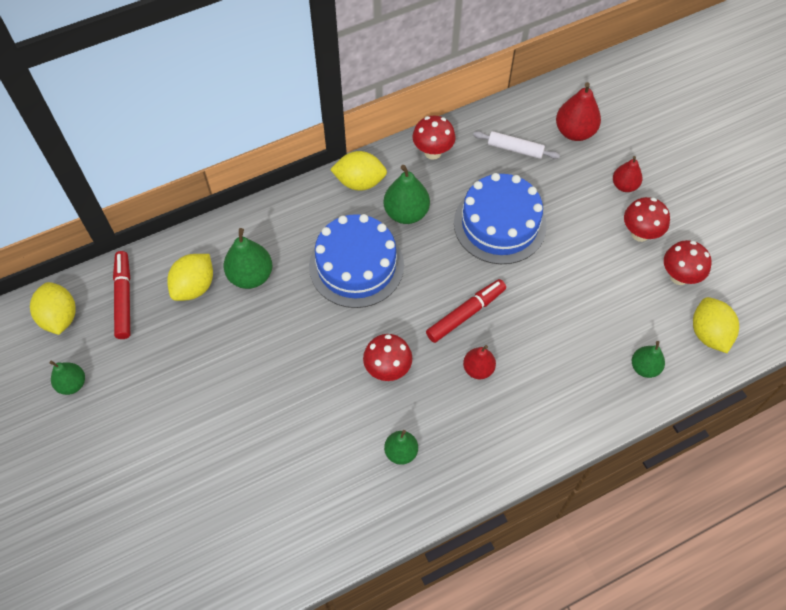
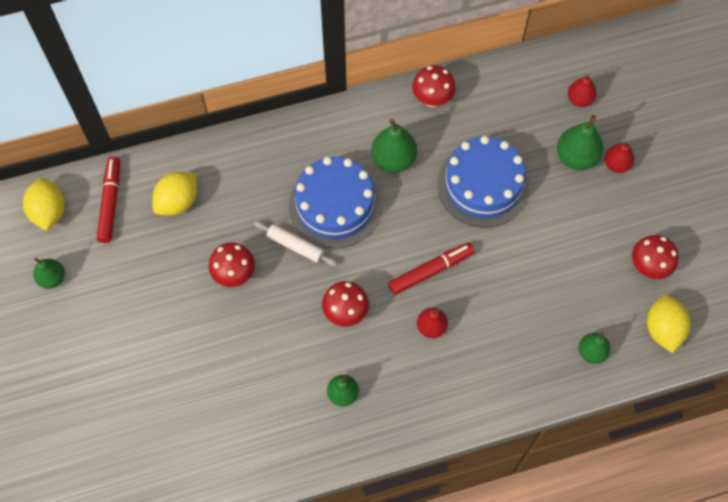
camera: 10 degrees right, 5 degrees up
(251, 276) = (233, 199): green pear -> green pear (576, 157)
(360, 182) = (354, 120): yellow lemon -> none
(515, 149) = (515, 109): white rolling pin -> white rolling pin (295, 246)
(574, 132) = (579, 99): red pear -> red pear, size x0.64
(640, 233) = (620, 217): red mushroom -> red mushroom (234, 275)

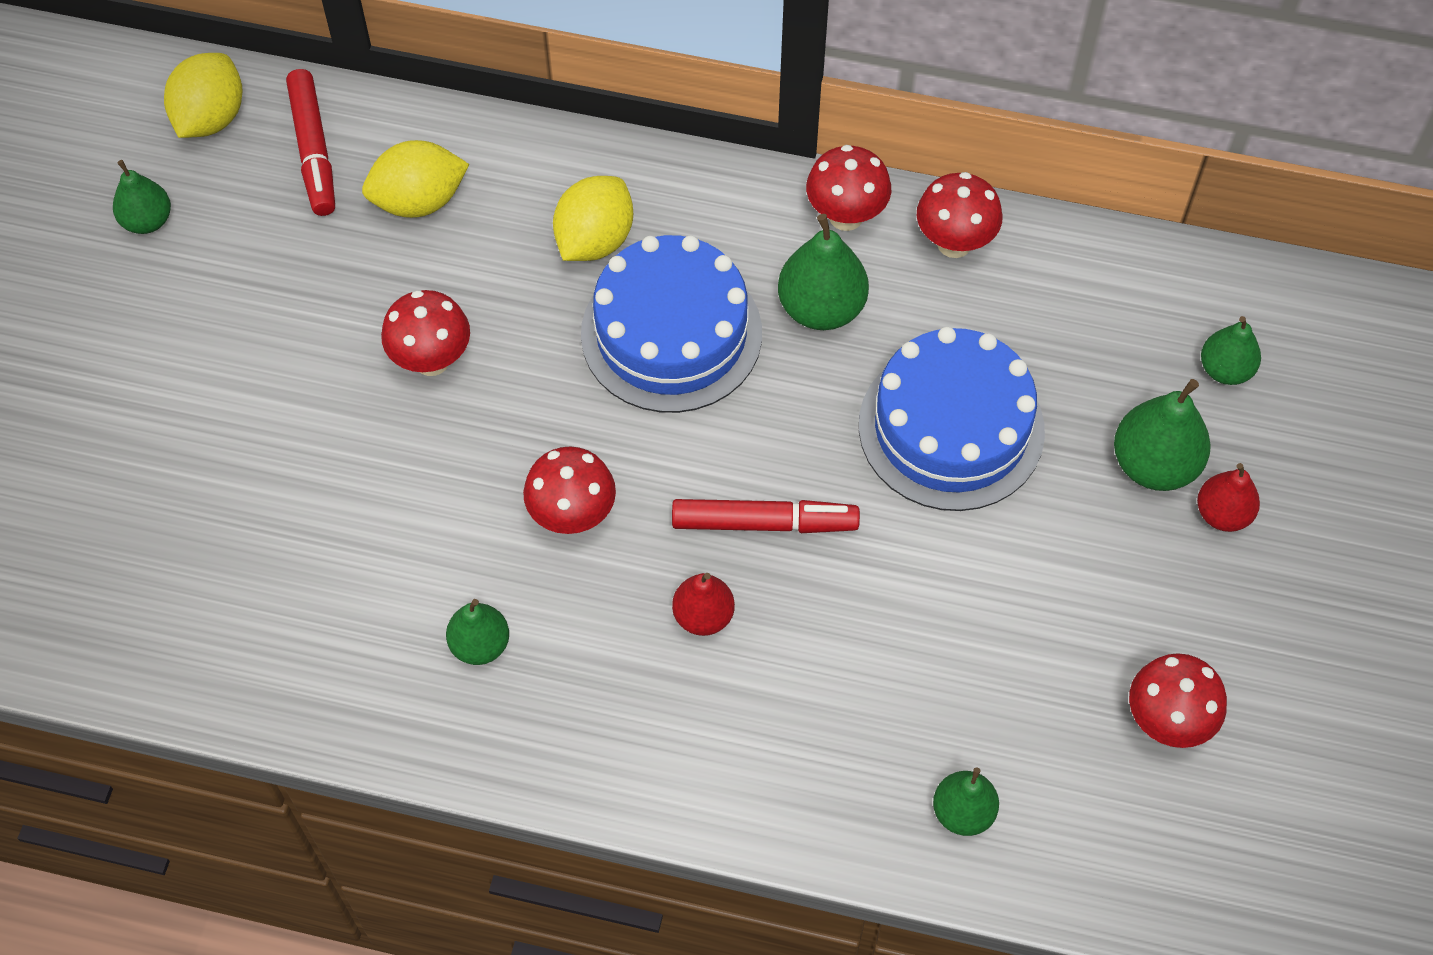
camera: 30 degrees right, 5 degrees down
(110, 202) = (313, 150): red marker -> red marker turned 135 degrees clockwise
(295, 246) = (562, 365): white rolling pin -> none
(377, 111) = (846, 216): none -> red mushroom
(579, 99) = (1225, 369): red pear -> green pear
(663, 329) = (1124, 845): yellow lemon -> yellow lemon (594, 240)

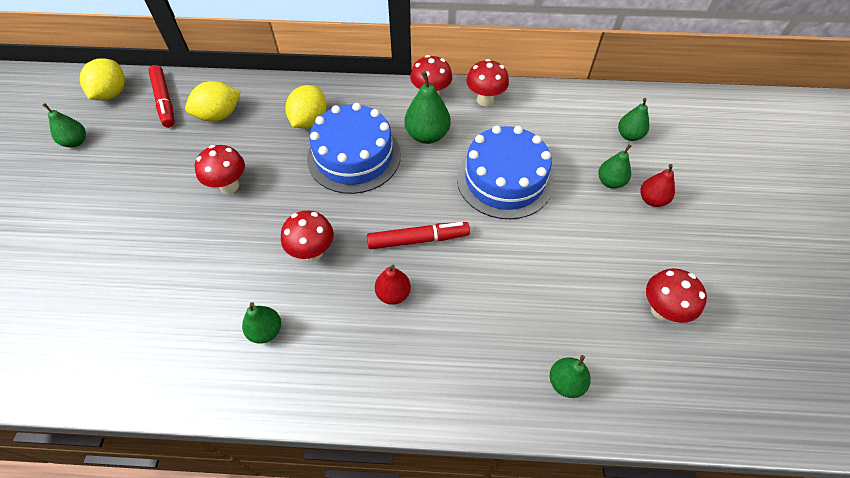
camera: 10 degrees left, 5 degrees down
(1154, 464) = (610, 182): green pear -> green pear, size x0.64

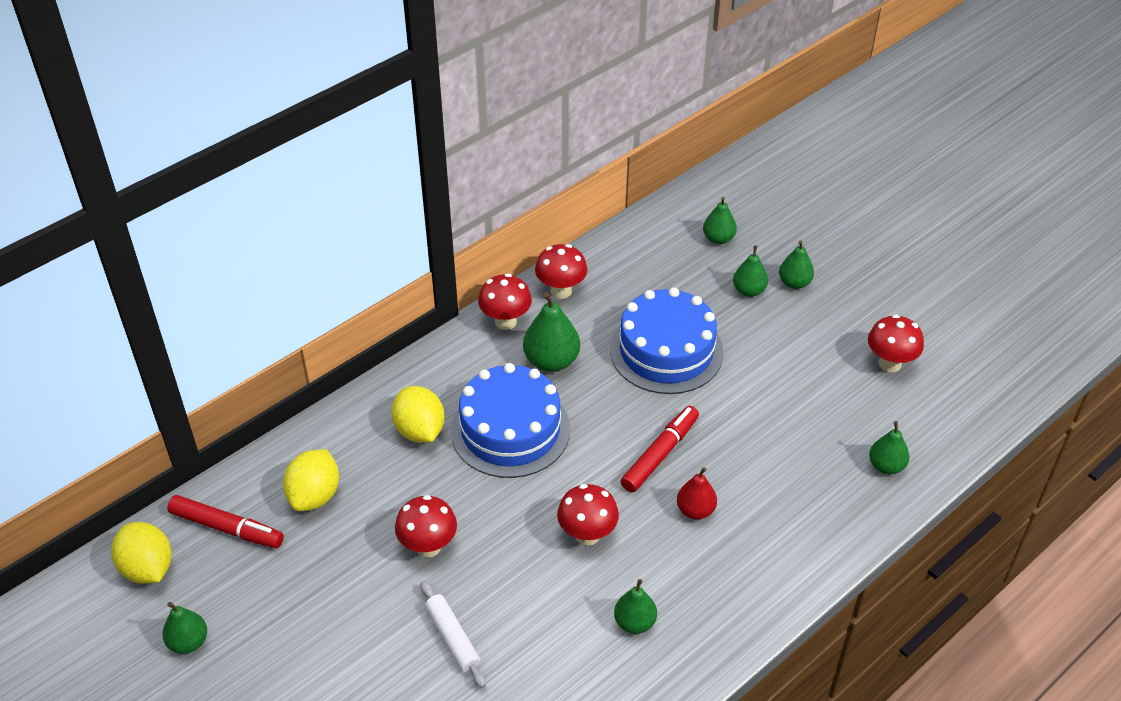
camera: 45 degrees left, 10 degrees down
(171, 246) = (452, 638): none -> white rolling pin
(652, 200) = (794, 283): red pear -> green pear

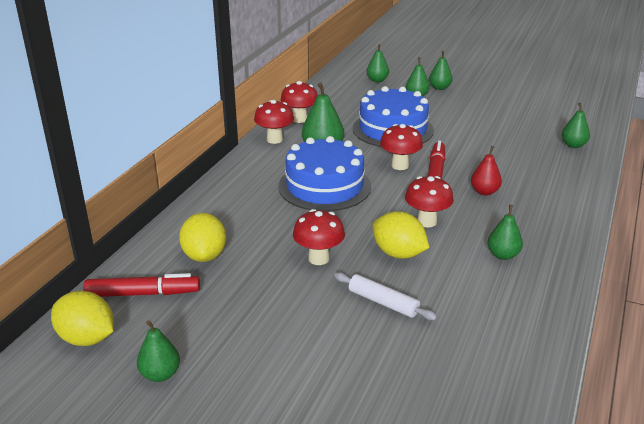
camera: 25 degrees left, 15 degrees down
(420, 430) = (259, 202): yellow lemon -> yellow lemon (398, 253)
(890, 363) = (527, 106): red mushroom -> red mushroom (400, 165)

